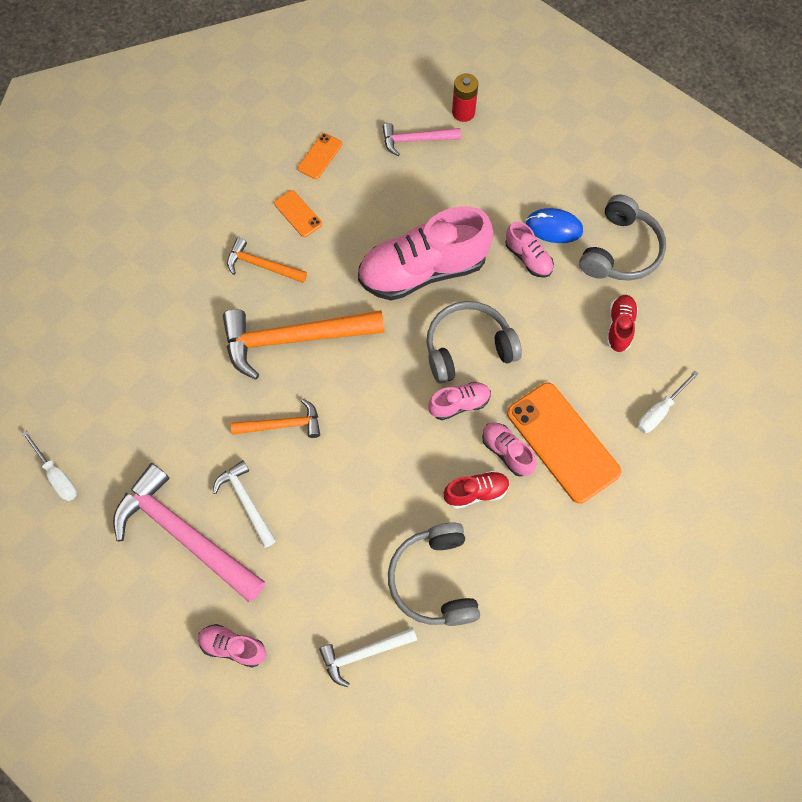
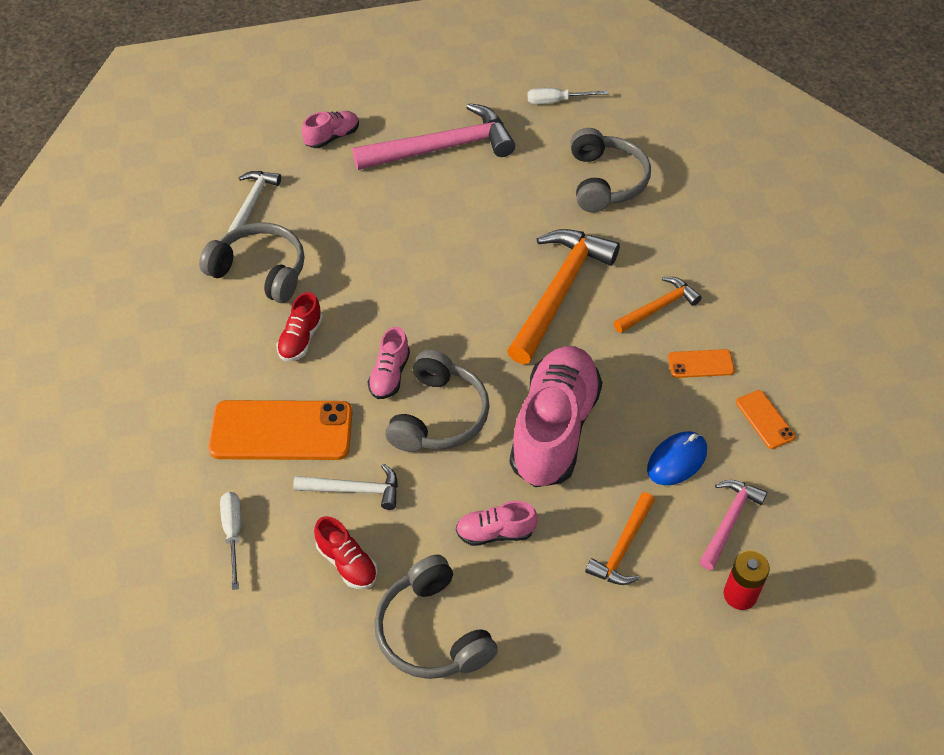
camera: 125 degrees right, 15 degrees down
(143, 375) = (605, 181): none -> grey headphones
(246, 502) = (435, 192): white hammer -> white hammer (354, 490)
(282, 425) = (481, 245): orange hammer -> orange hammer (622, 547)
(507, 452) = (313, 383): pink shoe -> none
(553, 227) = (513, 583): blue mouse -> blue mouse (677, 460)

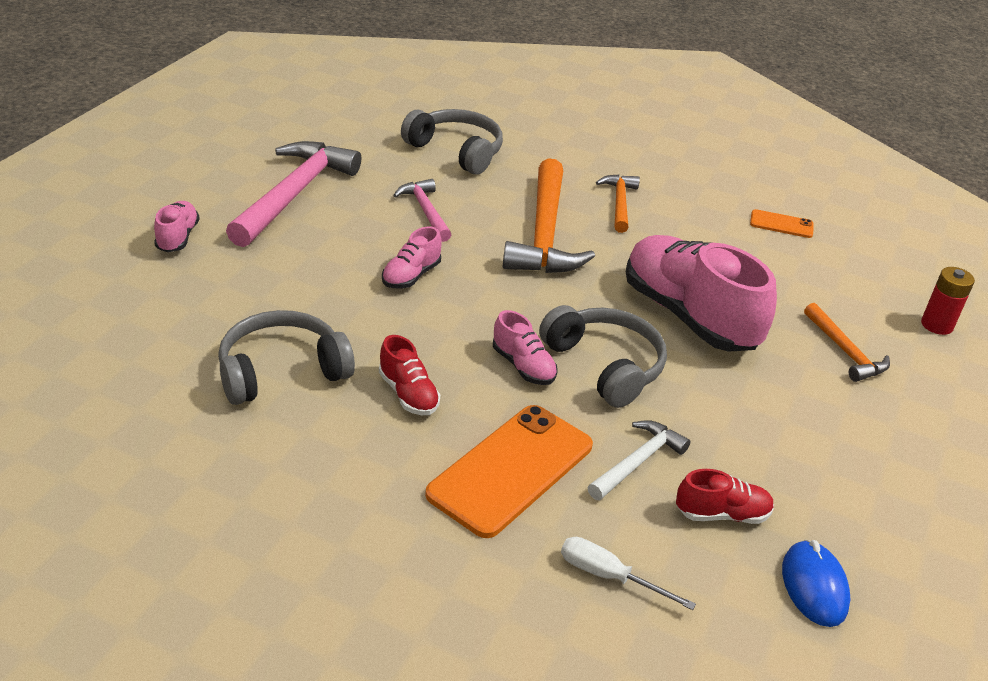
camera: 55 degrees left, 15 degrees down
(253, 202) = (180, 326): white hammer -> none
(433, 631) = (848, 502): grey headphones -> none
(495, 532) = (769, 406): pink shoe -> pink shoe (411, 276)
(557, 101) = (334, 121): white screwdriver -> none
(559, 292) = (544, 233): orange hammer -> orange hammer turned 150 degrees counterclockwise
(677, 460) = (781, 280): blue mouse -> blue mouse (814, 586)
(701, 364) = (698, 218): orange phone -> none
(729, 521) = (863, 291): pink hammer -> pink hammer (425, 211)

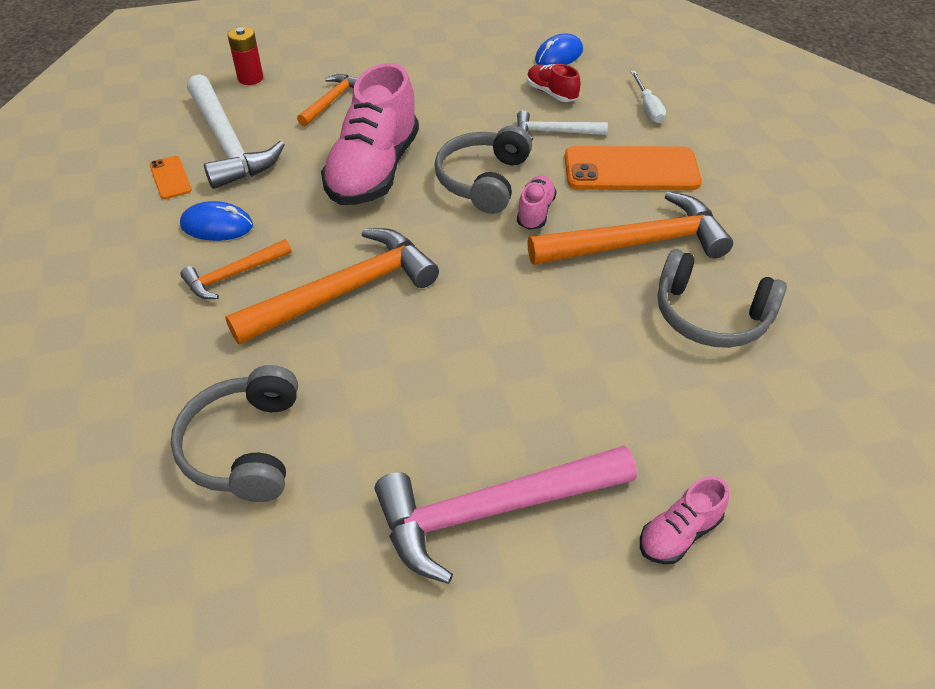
camera: 125 degrees left, 10 degrees up
(408, 394) = (637, 243): red shoe -> orange hammer
(411, 276) = (511, 328): pink shoe -> none
(425, 211) = (399, 387): pink hammer -> none
(689, 219) = (217, 226): none -> blue mouse
(813, 266) = (227, 143): none -> white hammer

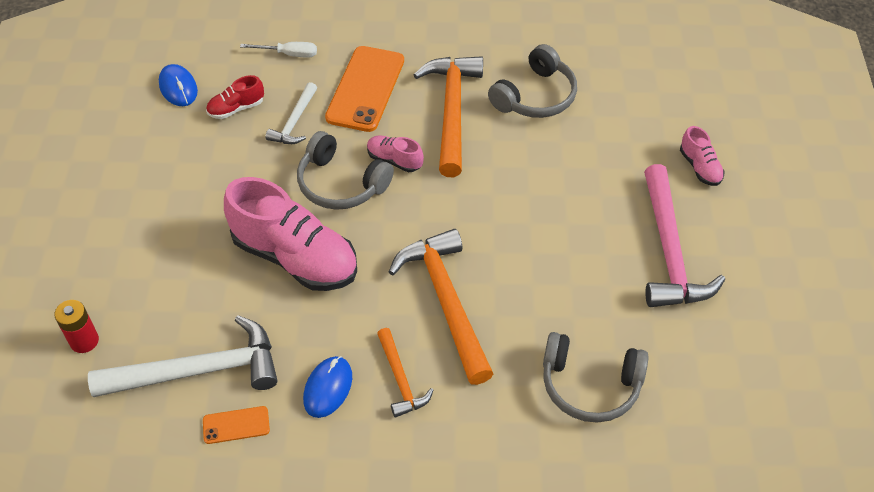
camera: 75 degrees left, 5 degrees up
(332, 101) = (165, 274): orange hammer -> none

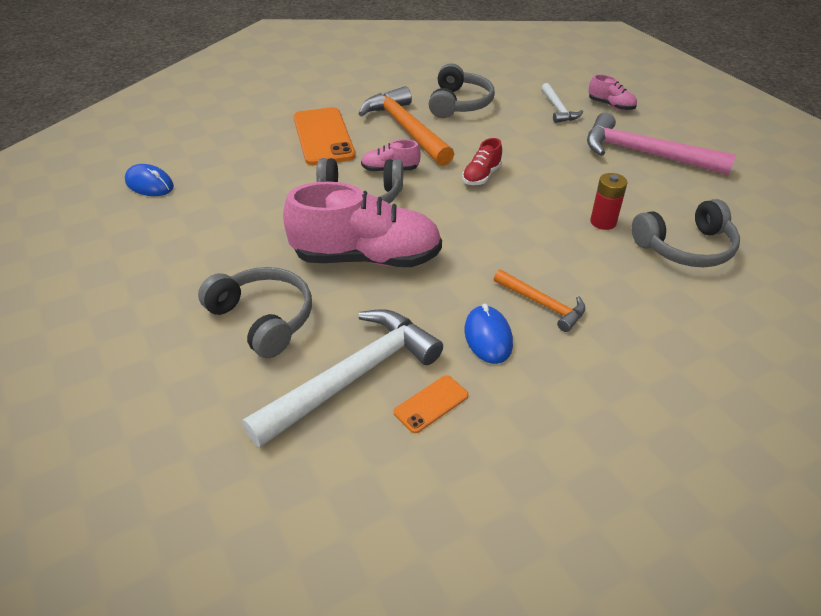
camera: 30 degrees left, 10 degrees down
(84, 341) = (206, 404): red battery -> red battery (603, 222)
(172, 281) = (263, 319): none -> grey headphones
(236, 108) = (219, 181): red shoe -> red shoe (481, 176)
(289, 54) = (237, 135): white screwdriver -> none
(294, 122) = (281, 173): white hammer -> white hammer (558, 109)
(446, 301) = (523, 239): orange hammer -> none
(669, 251) = (645, 153): pink hammer -> pink hammer turned 150 degrees clockwise

